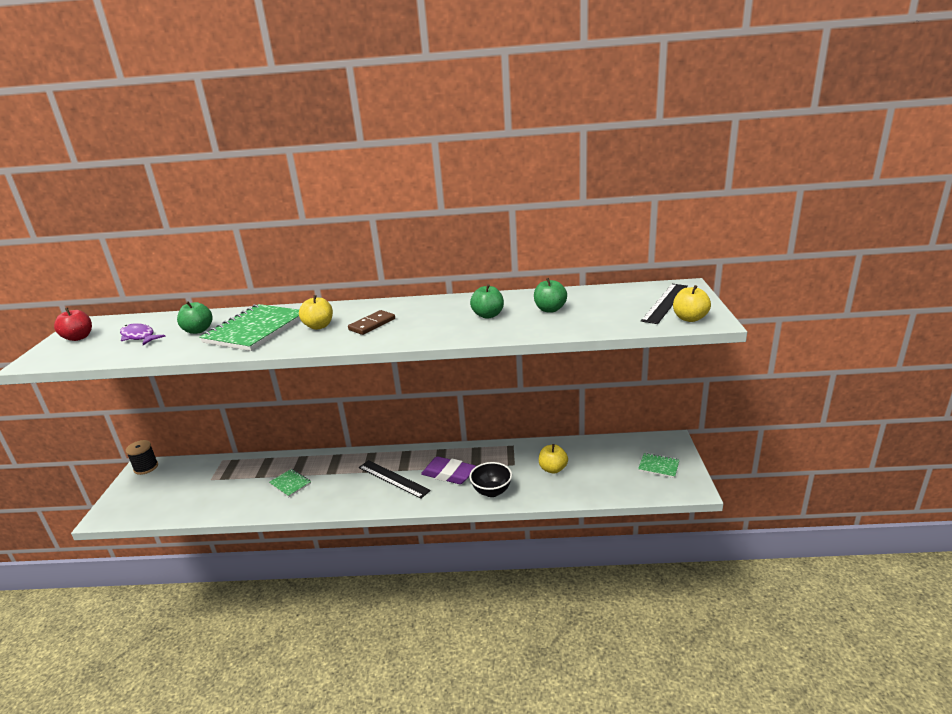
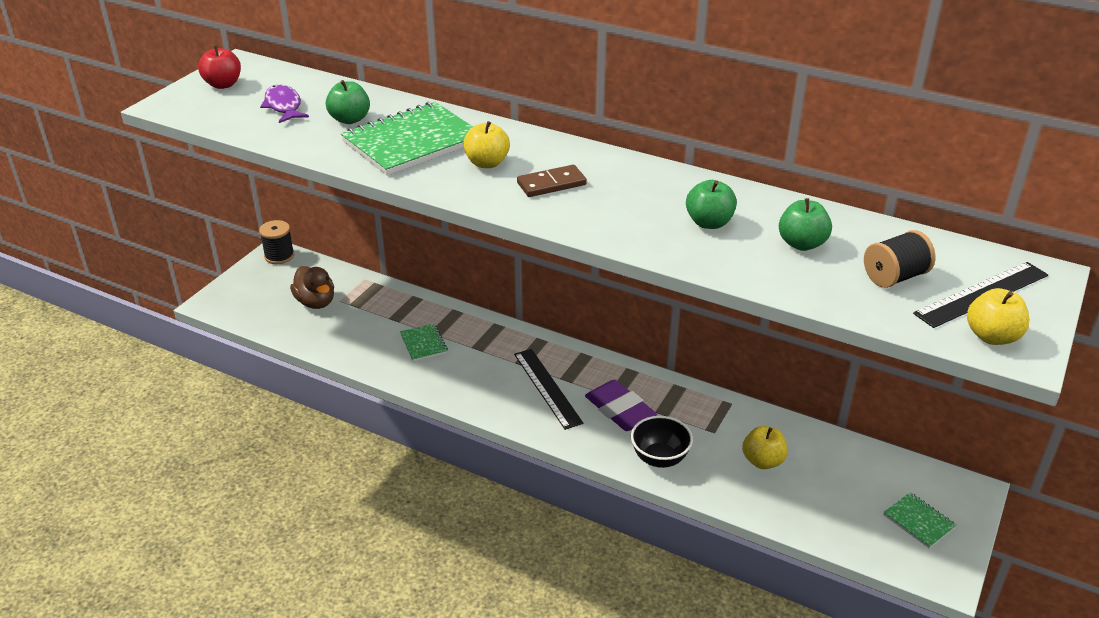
camera: 25 degrees right, 10 degrees up
(192, 486) = (316, 302): none -> brown duck
(614, 309) = (894, 277): none -> black spool

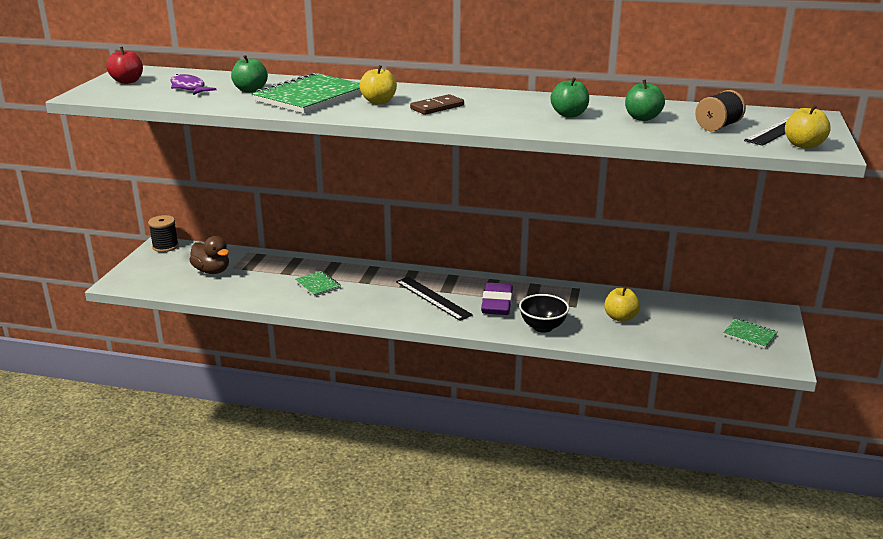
camera: 15 degrees left, 10 degrees down
(620, 410) = (497, 303): purple eraser -> purple eraser turned 60 degrees clockwise

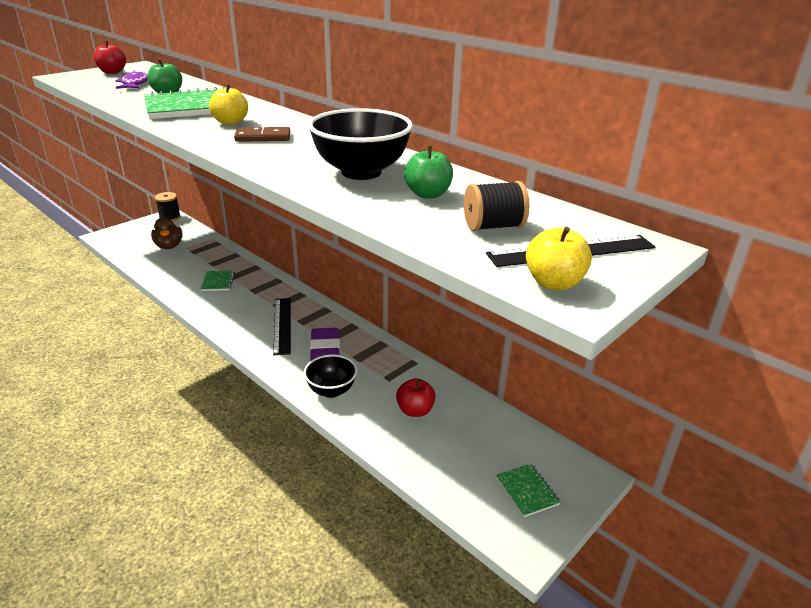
camera: 30 degrees right, 5 degrees up
(497, 303) = (325, 350): purple eraser -> purple eraser turned 45 degrees counterclockwise
(569, 115) = (361, 172): green apple -> black bowl
(620, 318) = (415, 410): yellow apple -> red apple

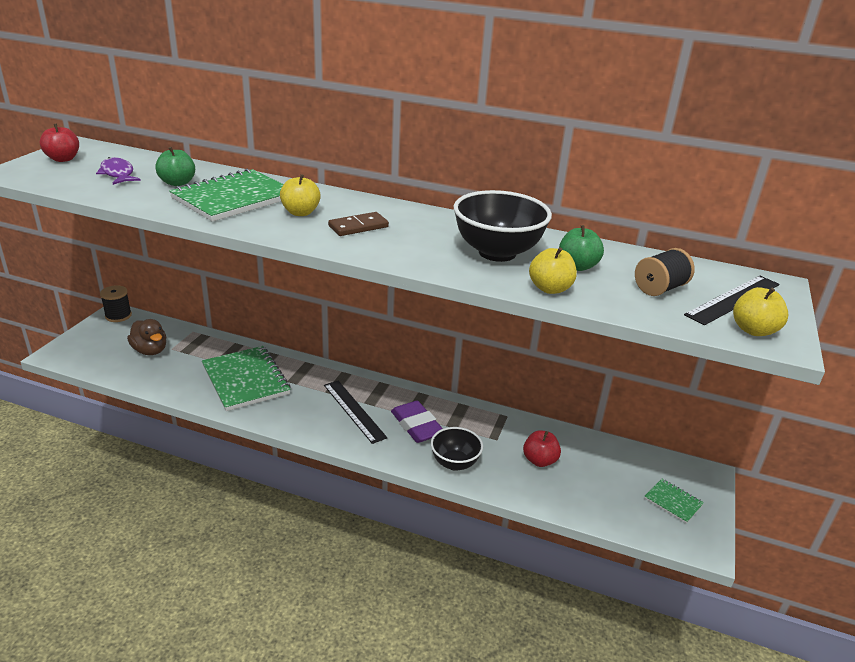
camera: 25 degrees left, 0 degrees up
(218, 282) = (245, 380): green notebook -> green notebook, size x2.10
(369, 207) = (550, 289): none -> yellow apple

